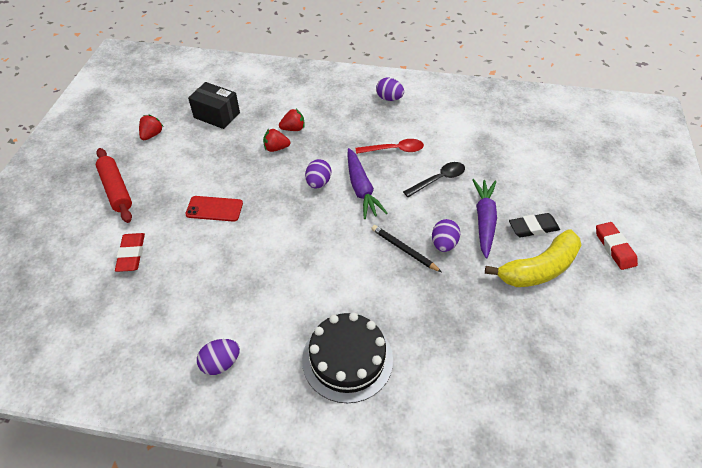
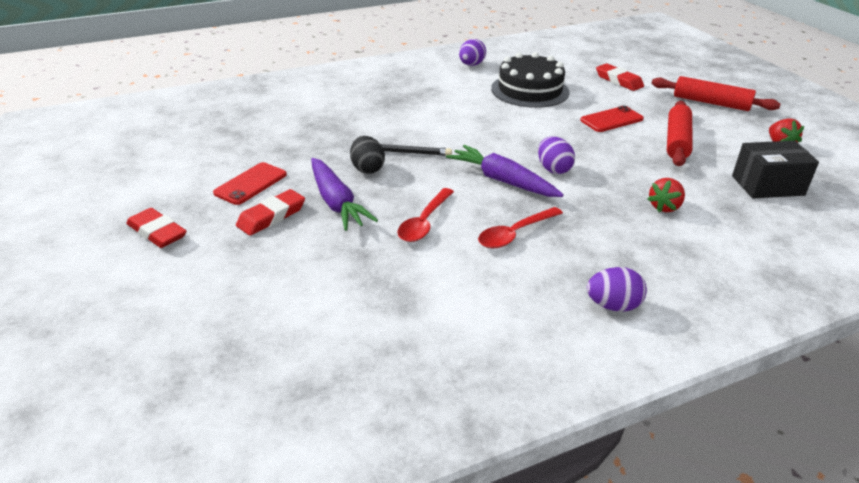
camera: 145 degrees right, 15 degrees down
(206, 167) = (677, 141): none -> red rolling pin
(276, 148) = (646, 181): red strawberry -> none
(347, 359) = (387, 89): black cake -> black cake (530, 90)
(438, 179) = (424, 222): black spoon -> red spoon
(443, 244) = (367, 169): purple egg -> black egg
(533, 227) = (271, 216): black eraser -> red eraser
(538, 268) = (251, 184): yellow banana -> red phone

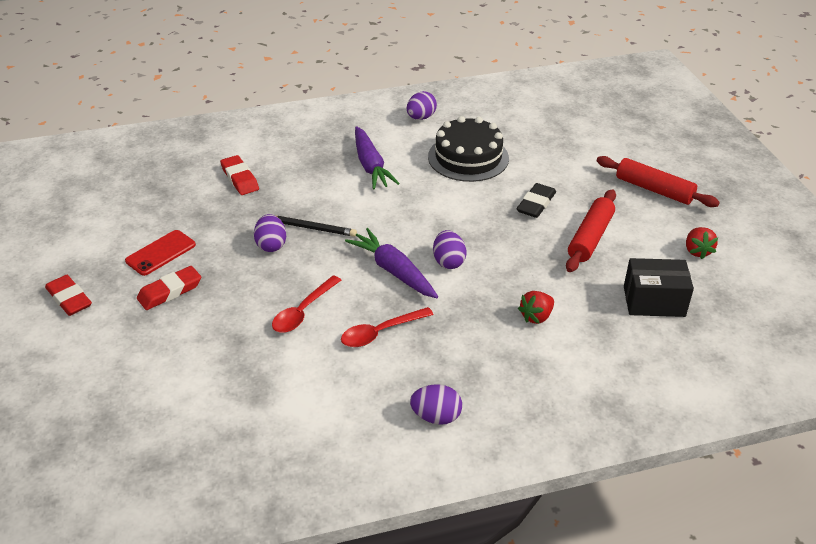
camera: 10 degrees right, 5 degrees up
(336, 202) = (231, 281): purple carrot -> purple carrot (370, 165)
(367, 169) = (271, 245): black egg -> purple egg
(611, 120) = (536, 204): red phone -> black eraser
(618, 81) = (569, 151): red eraser -> red eraser (240, 178)

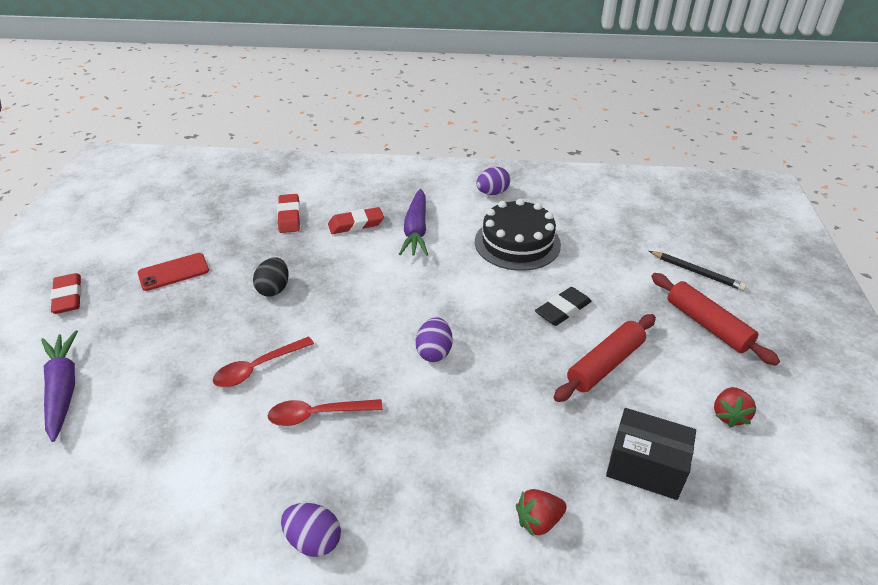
camera: 20 degrees right, 0 degrees up
(170, 291) = (154, 313): red eraser -> red eraser (356, 224)
(271, 245) = (274, 289): purple egg -> black egg
(312, 228) = (322, 281): black pencil -> black pencil (697, 272)
(393, 271) = (372, 347): purple carrot -> purple carrot (63, 389)
(536, 317) = (494, 445): red strawberry -> red strawberry (538, 521)

